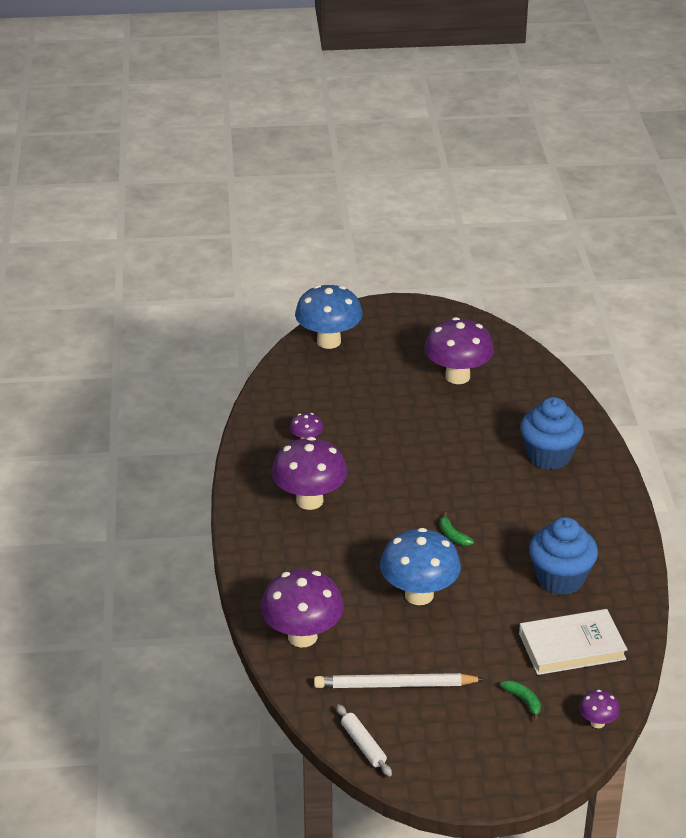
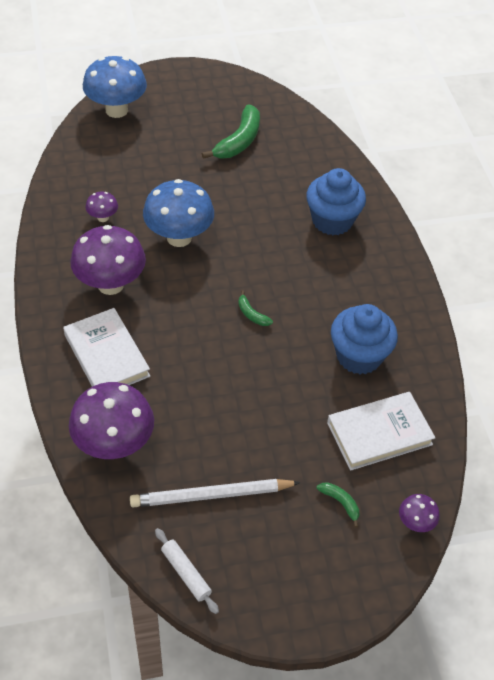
camera: 10 degrees left, 15 degrees up
(301, 562) = (106, 355): none -> white book
(419, 595) = (226, 385): blue mushroom -> blue mushroom (179, 237)
(457, 376) = (239, 141): purple mushroom -> green banana

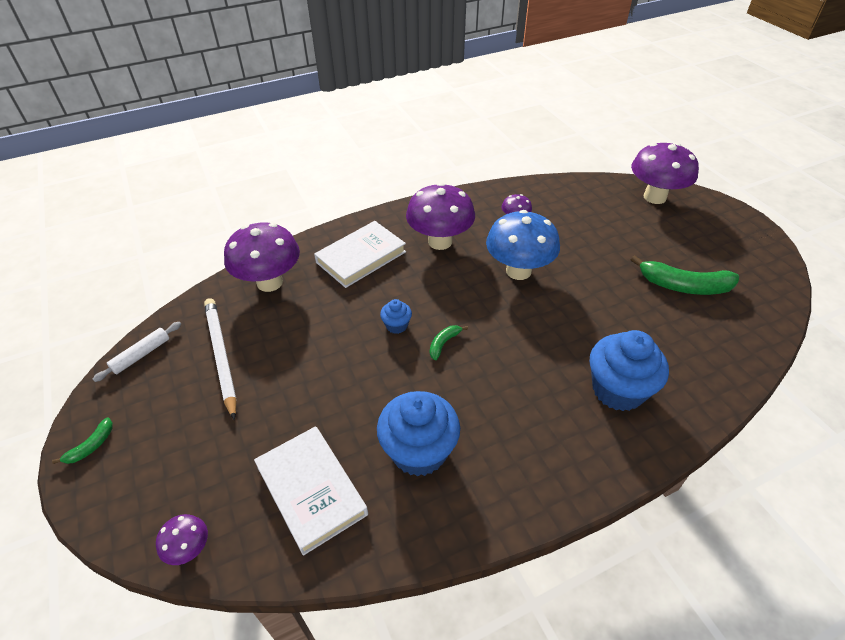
camera: 80 degrees right, 5 degrees down
(116, 110) = (654, 197): blue mushroom -> purple mushroom
(218, 344) = (396, 325): none -> blue cupcake
(340, 503) = (215, 464): green banana -> green banana (91, 446)

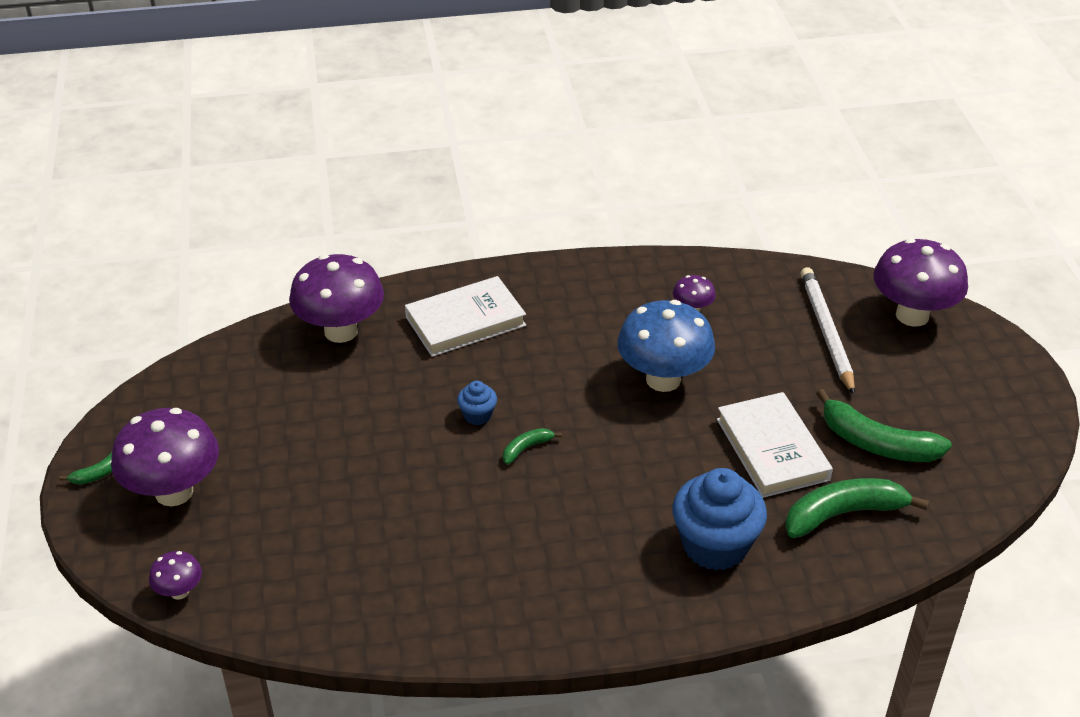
camera: 15 degrees right, 5 degrees down
(141, 355) = (170, 387): white rolling pin -> none
(221, 356) = (260, 407): white pencil -> white pencil (826, 332)
(311, 490) = (318, 567): white book -> white book (772, 449)
(419, 451) = (449, 557): blue cupcake -> none
(440, 242) = (576, 321): purple mushroom -> purple mushroom (174, 492)
(692, 343) = (843, 514): none -> green banana

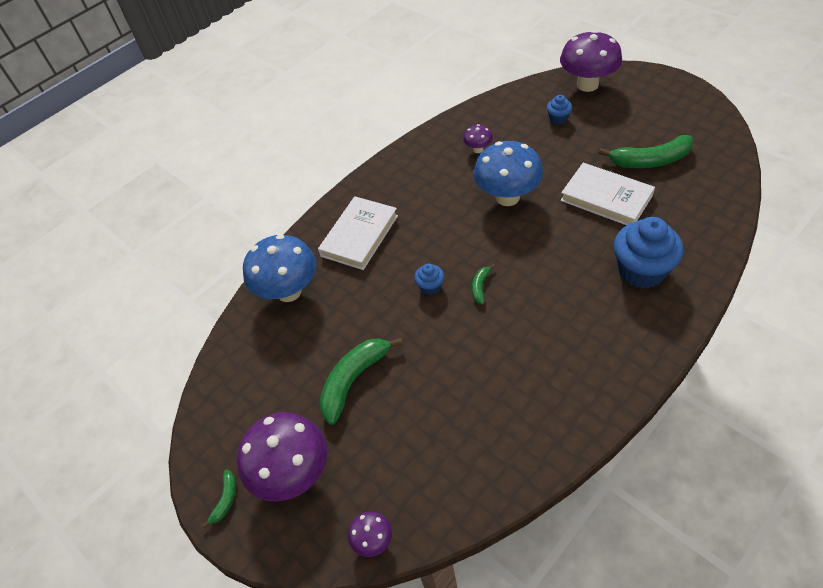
camera: 30 degrees left, 10 degrees up
(341, 331) = (289, 291): purple mushroom -> blue mushroom
(826, 332) = (558, 119): white pencil -> blue cupcake
(843, 514) = (679, 208): green banana -> green banana (354, 380)

